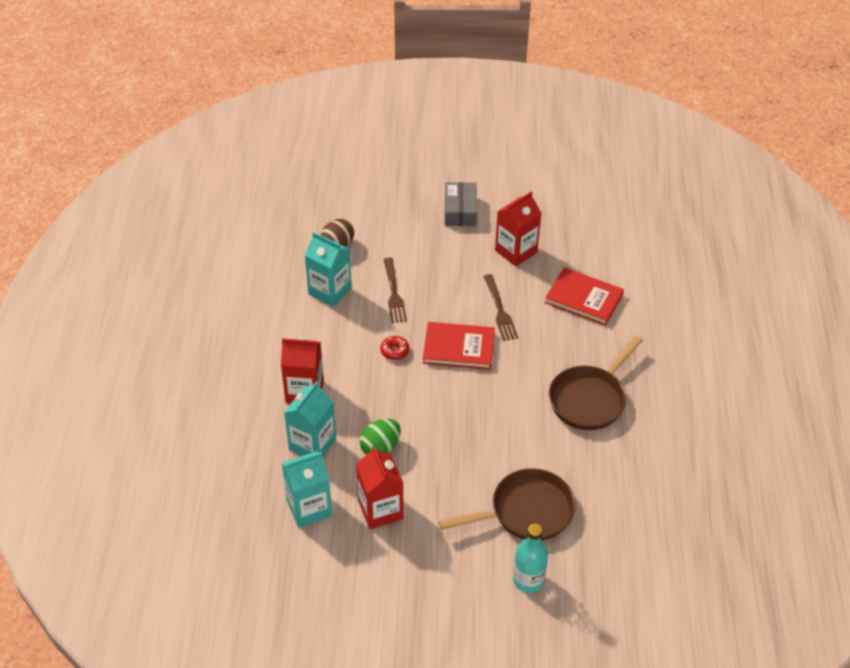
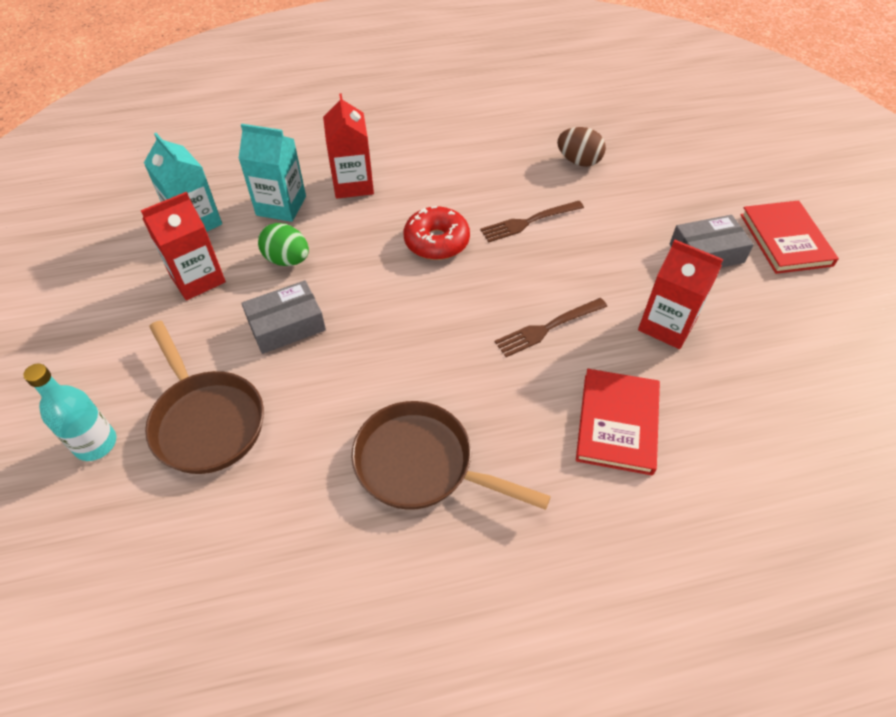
camera: 75 degrees right, 5 degrees up
(330, 291) = (506, 171): turquoise carton -> none
(394, 351) = (436, 241): red donut -> red donut, size x1.82
(451, 456) = (286, 325): none -> grey box
(458, 348) = (464, 299): red book -> red book (785, 240)

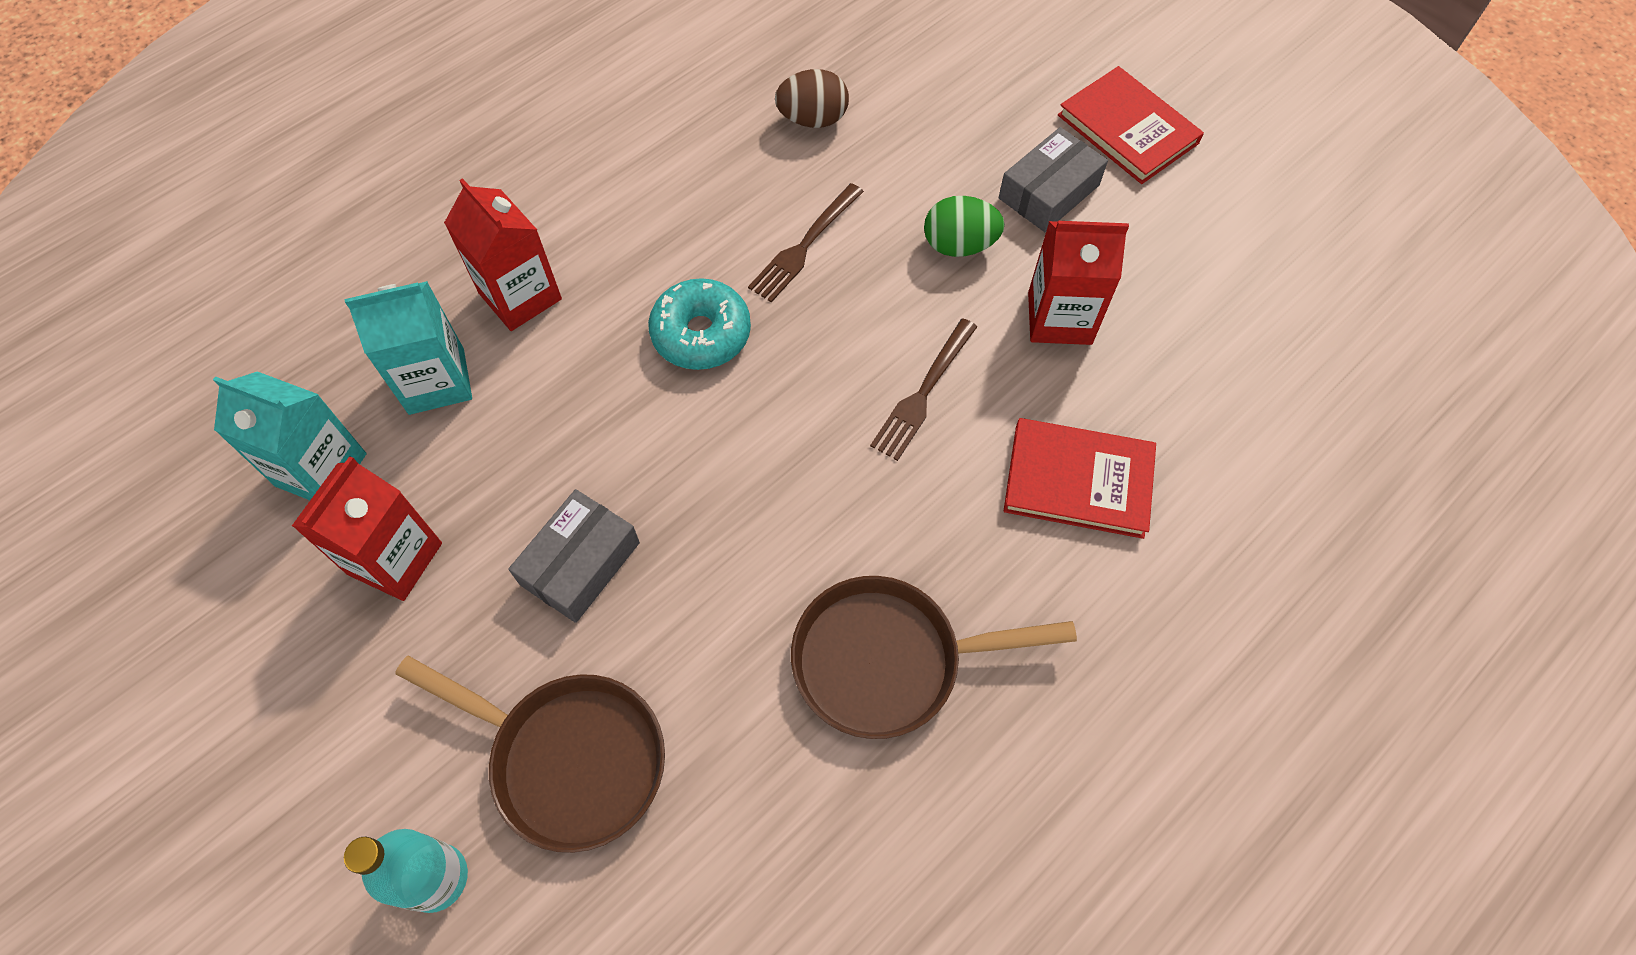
camera: 30 degrees left, 10 degrees up
(287, 260) = (509, 463): green egg -> green egg (959, 245)
(436, 241) = (701, 334): red donut -> turquoise donut
(617, 423) = (1078, 481): red book -> red book turned 60 degrees counterclockwise

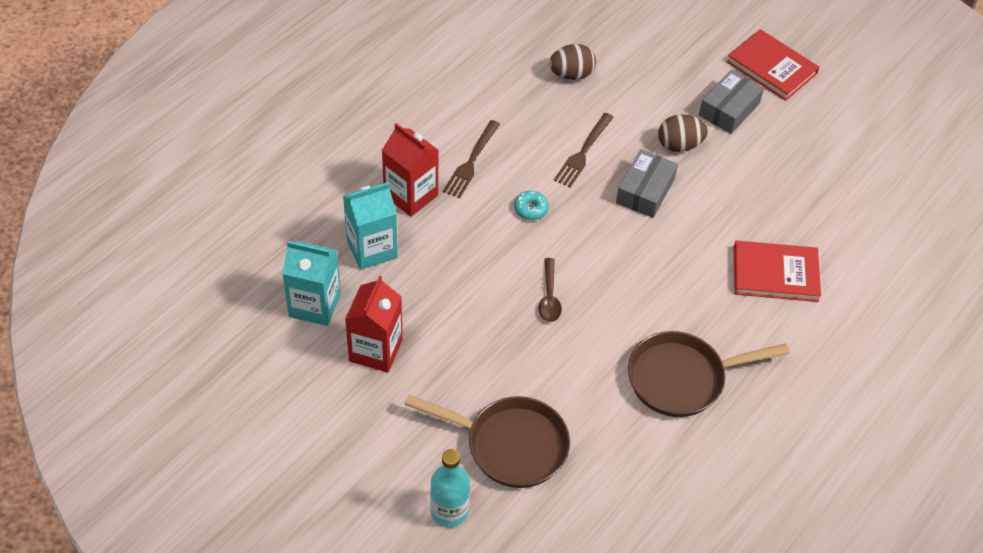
camera: 10 degrees left, 10 degrees down
(580, 563) = (489, 343): grey box -> grey box (645, 191)
(697, 489) = (549, 297): none -> brown spoon
(701, 334) = (530, 209): turquoise donut -> turquoise donut, size x0.55
(923, 393) = (674, 233): brown fork -> brown fork (471, 162)
(959, 245) = (679, 145): green egg -> brown egg
(1059, 318) = (748, 183): red carton -> none

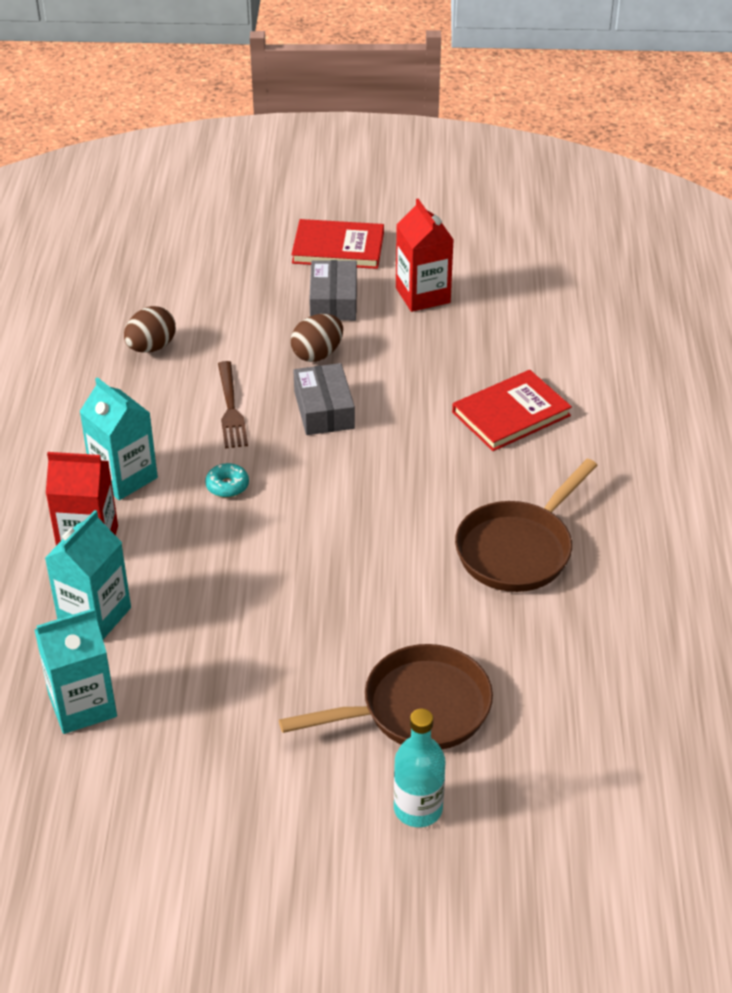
camera: 35 degrees left, 10 degrees down
(375, 350) = (192, 708): red carton -> red carton (423, 295)
(471, 162) = (124, 477): brown fork -> turquoise carton
(549, 297) = (323, 553): brown spoon -> none

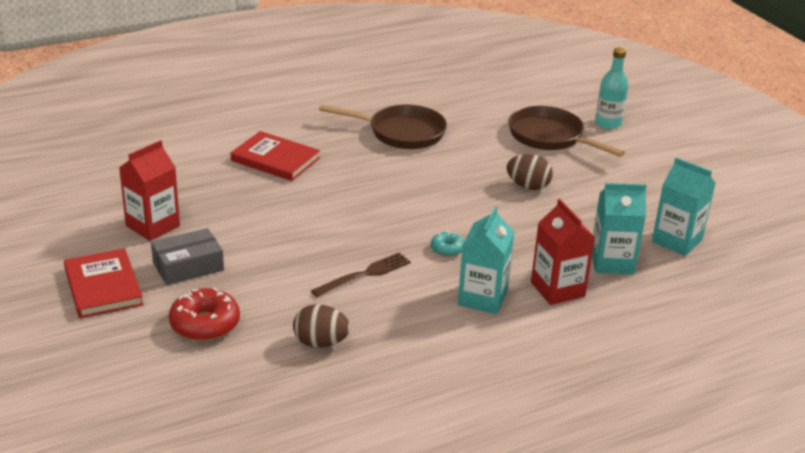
camera: 120 degrees left, 10 degrees down
(235, 290) = (205, 324): none -> red donut
(317, 354) = (267, 254): brown egg -> brown egg (528, 186)
(324, 410) = (331, 232): grey box -> none

